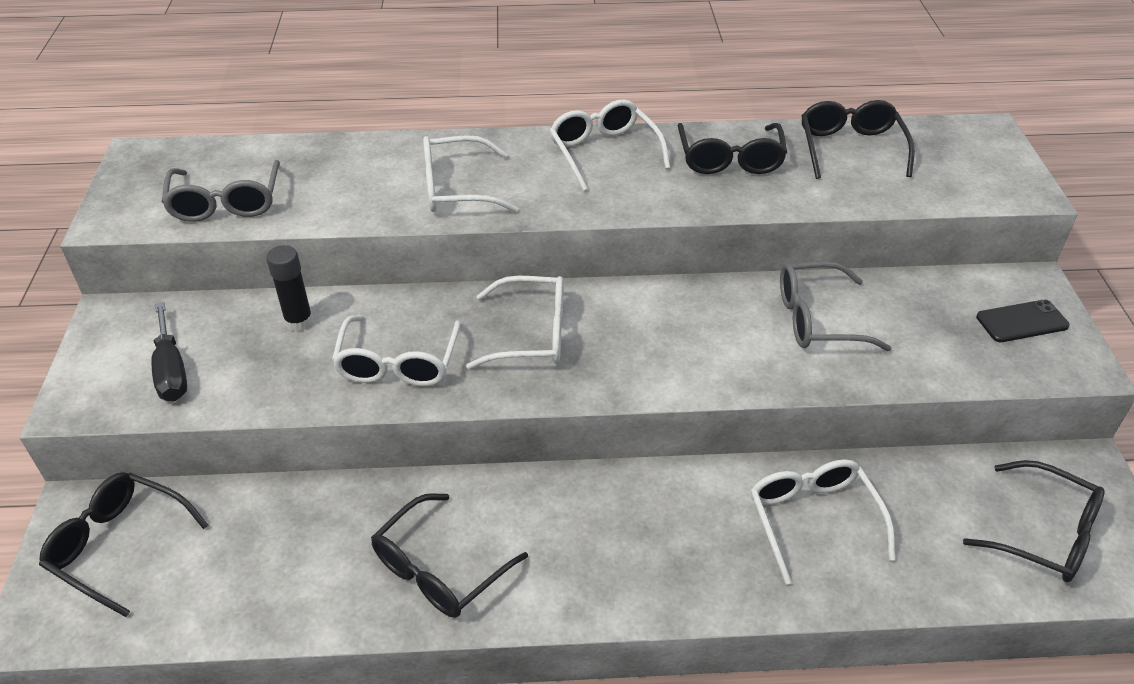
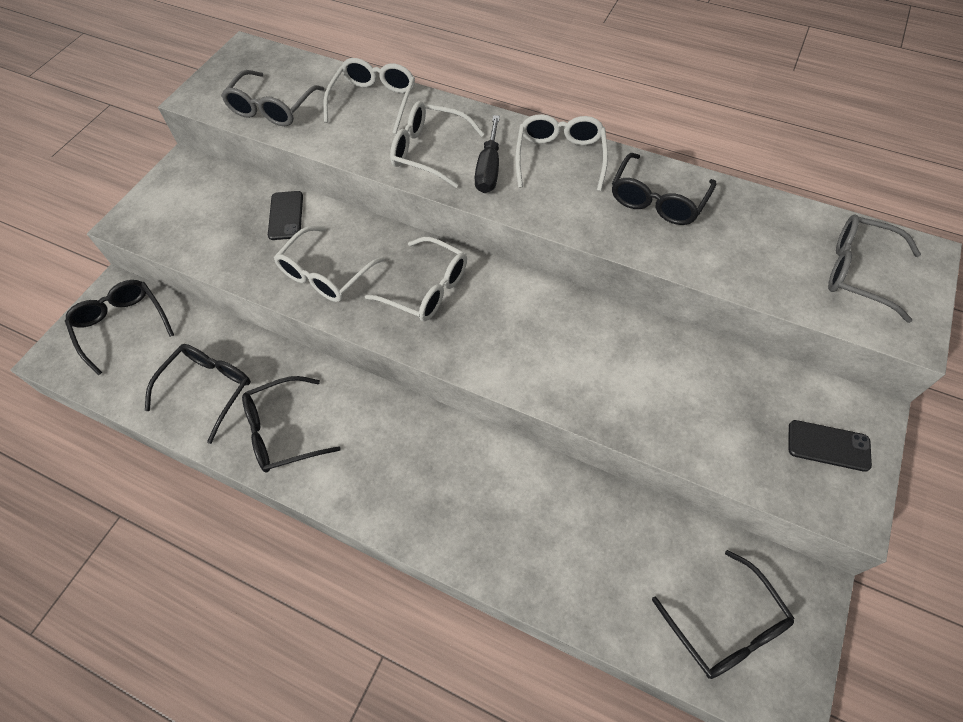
camera: 30 degrees right, 15 degrees up
(171, 370) = (191, 221): black screwdriver -> black screwdriver (488, 169)
(299, 322) = (286, 215): black glue stick -> black phone
(813, 520) = (551, 521): white glasses -> white glasses (374, 101)
(818, 319) = (650, 367): grey glasses -> grey glasses (859, 272)
(850, 148) = (772, 227): black glasses -> black glasses (208, 389)

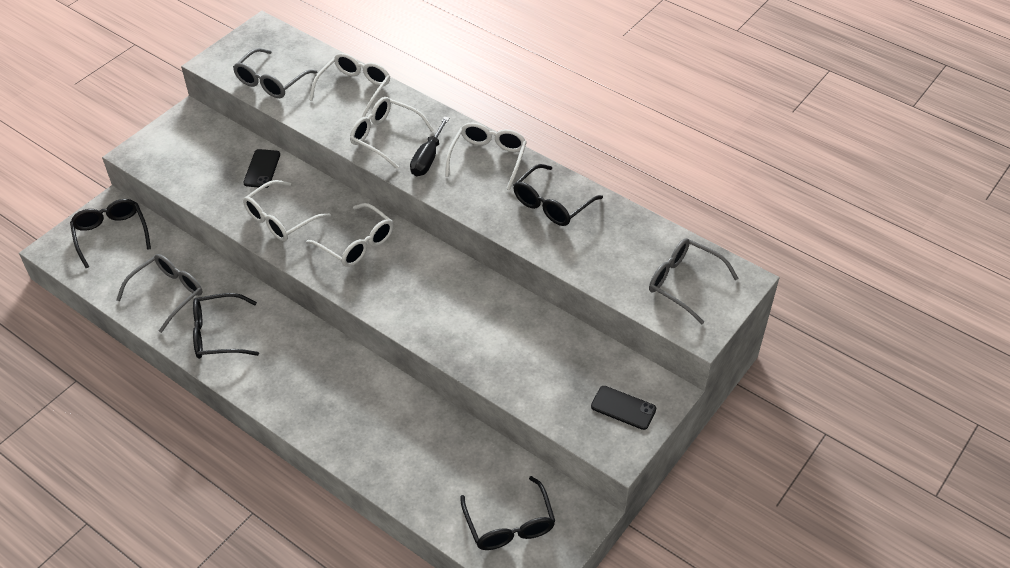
camera: 10 degrees right, 10 degrees down
(208, 389) = (168, 294): black glasses -> grey glasses

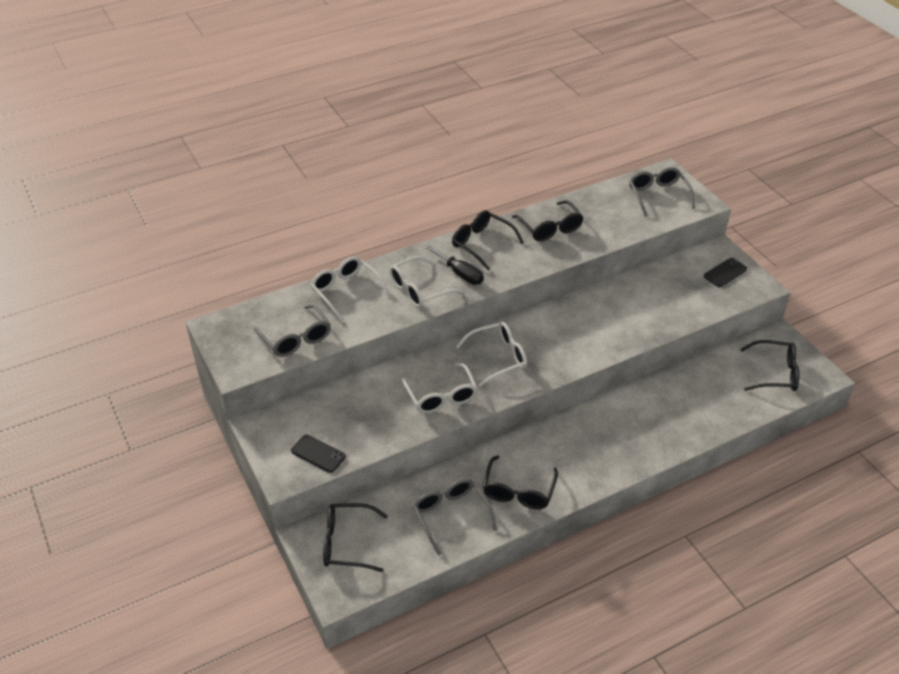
camera: 65 degrees left, 5 degrees down
(262, 169) = (369, 393): black phone -> black phone (318, 454)
(488, 159) = (482, 244): white glasses -> black glasses
(684, 283) = (658, 196): grey glasses -> grey glasses turned 105 degrees clockwise

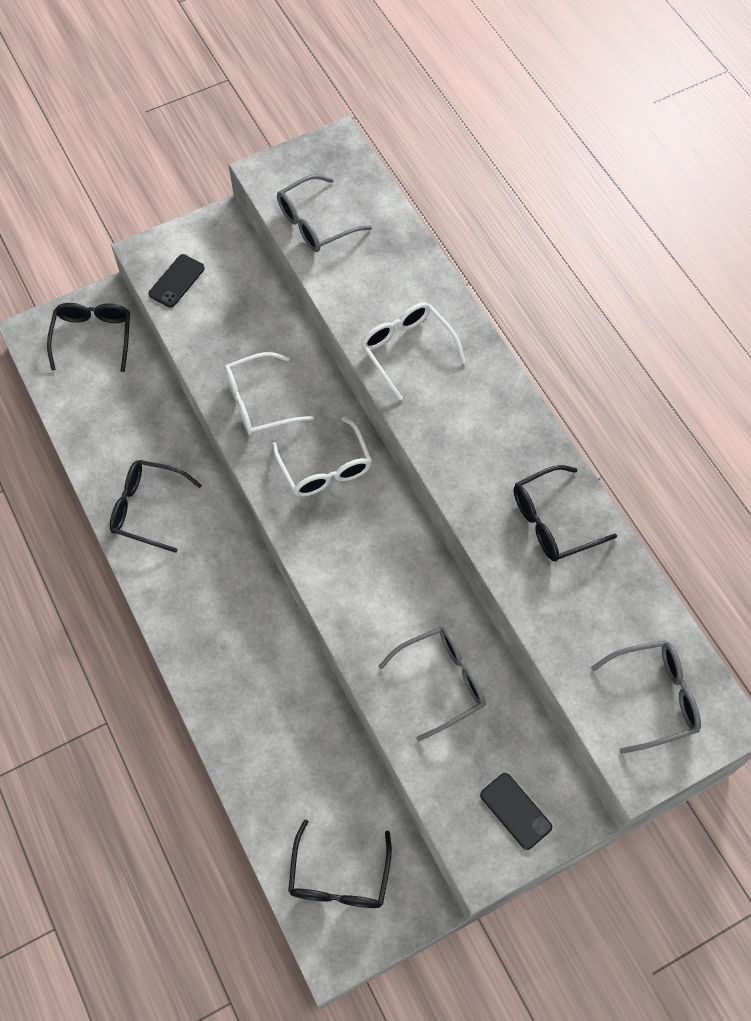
camera: 90 degrees right, 20 degrees up
(346, 291) = (403, 268): white glasses -> none
(451, 516) = (118, 436): grey glasses -> grey glasses (441, 682)
(460, 274) = (440, 400): black screwdriver -> none
(482, 244) = (509, 427): black glasses -> none

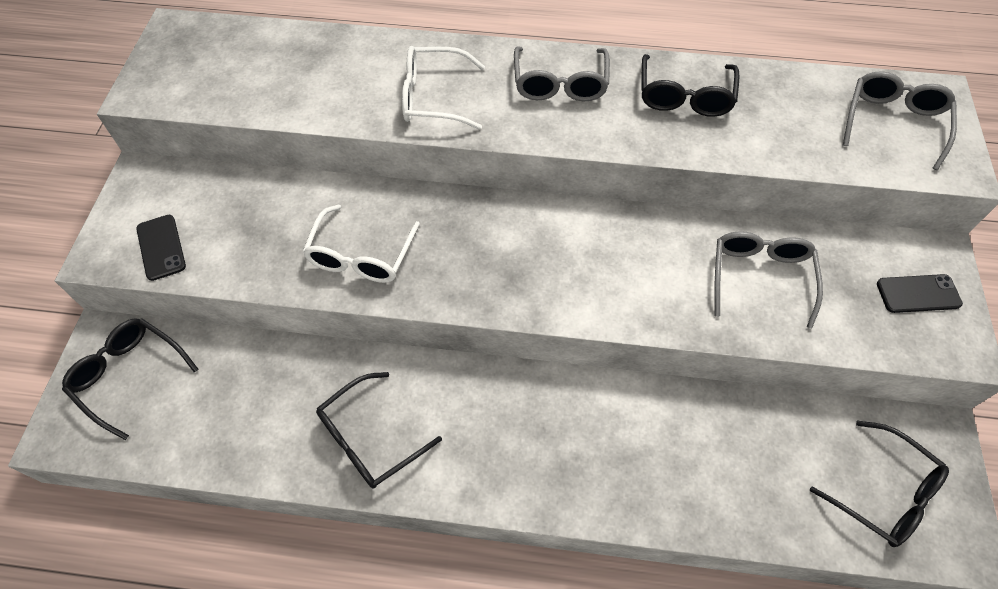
camera: 55 degrees left, 5 degrees down
(316, 223) = (237, 87): grey glasses -> grey glasses (560, 84)
(325, 468) = (477, 243): white glasses -> none

